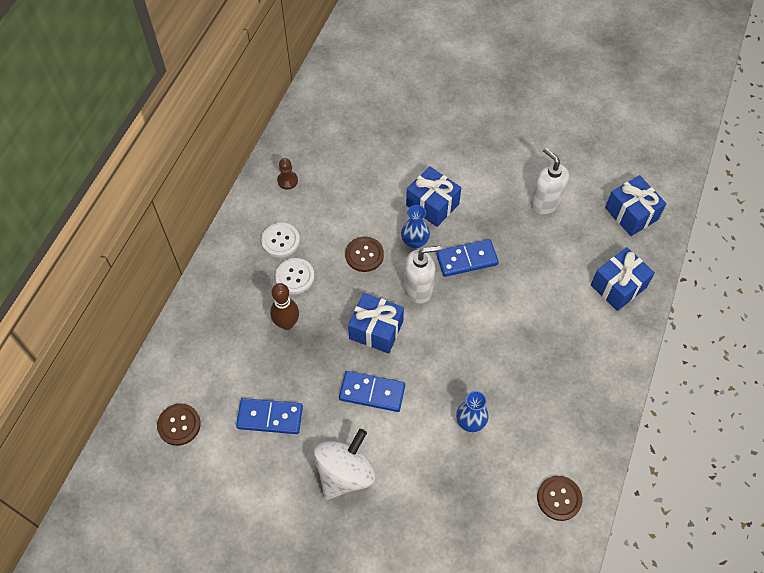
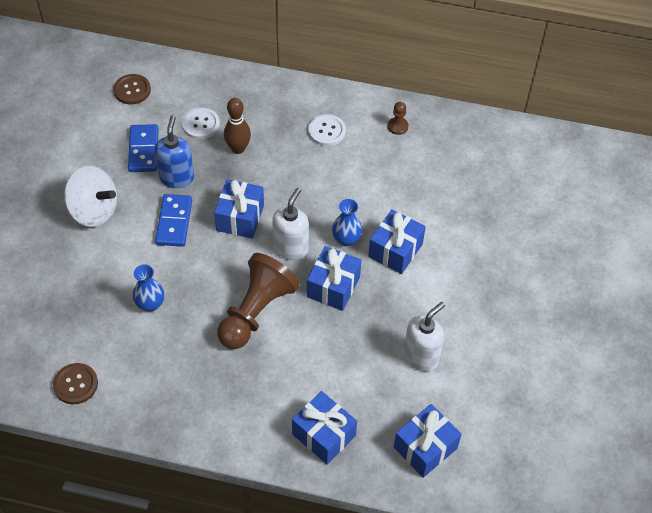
camera: 80 degrees right, 5 degrees down
(295, 277) = (289, 147): white button -> white button (201, 124)
(314, 386) = (177, 177): none -> blue soap dispenser
(364, 255) = (323, 199): brown button -> none
(418, 289) = (291, 248): white soap dispenser -> white soap dispenser turned 135 degrees counterclockwise
(466, 259) = (333, 287): blue domino -> blue gift
(488, 326) = (256, 311): none -> brown pawn

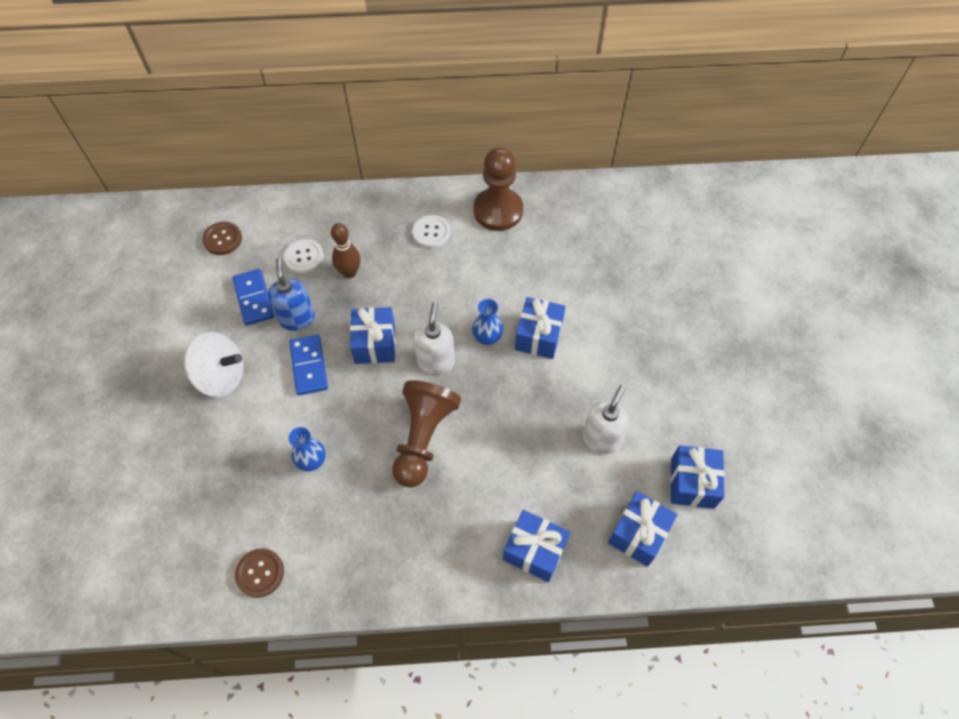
camera: 15 degrees left, 5 degrees up
(333, 287) = (491, 390): blue gift -> blue gift (692, 483)
(397, 126) = (498, 211): brown pawn -> brown pawn, size x2.40

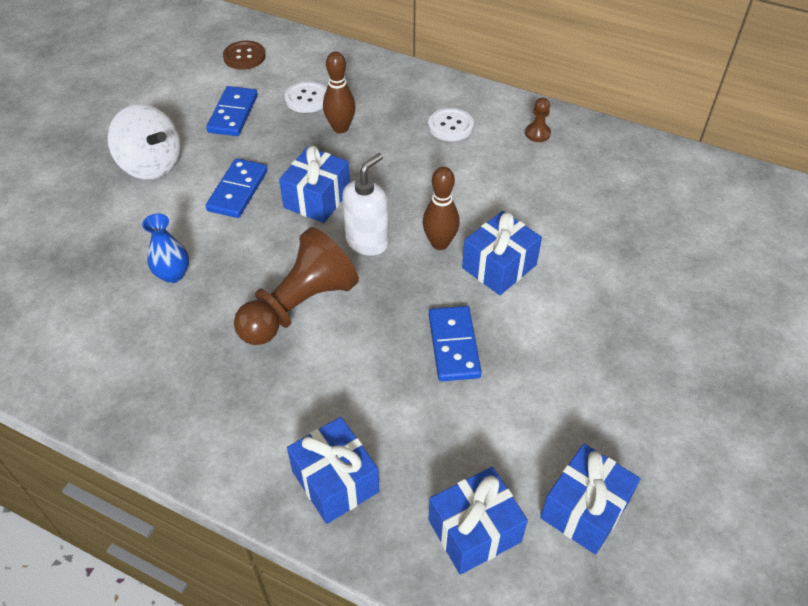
camera: 30 degrees right, 10 degrees down
(260, 573) = (42, 351): brown button -> none
(297, 318) = (259, 146): blue soap dispenser -> none
(487, 337) = (440, 243): blue vase -> brown bowling pin
(498, 211) = (537, 133): brown pawn -> brown pawn, size x0.42
(546, 413) = (453, 345): none -> blue domino
(601, 439) = (500, 403): white soap dispenser -> none

